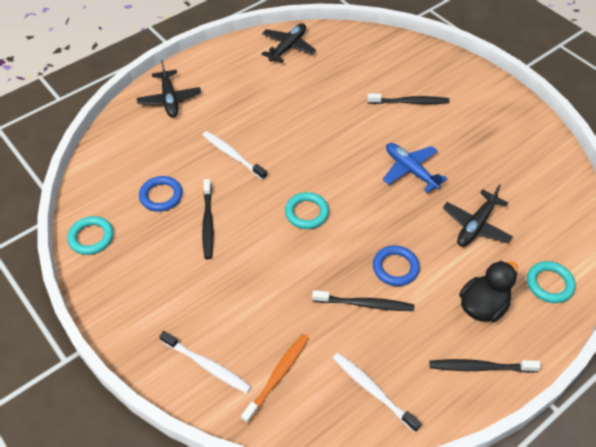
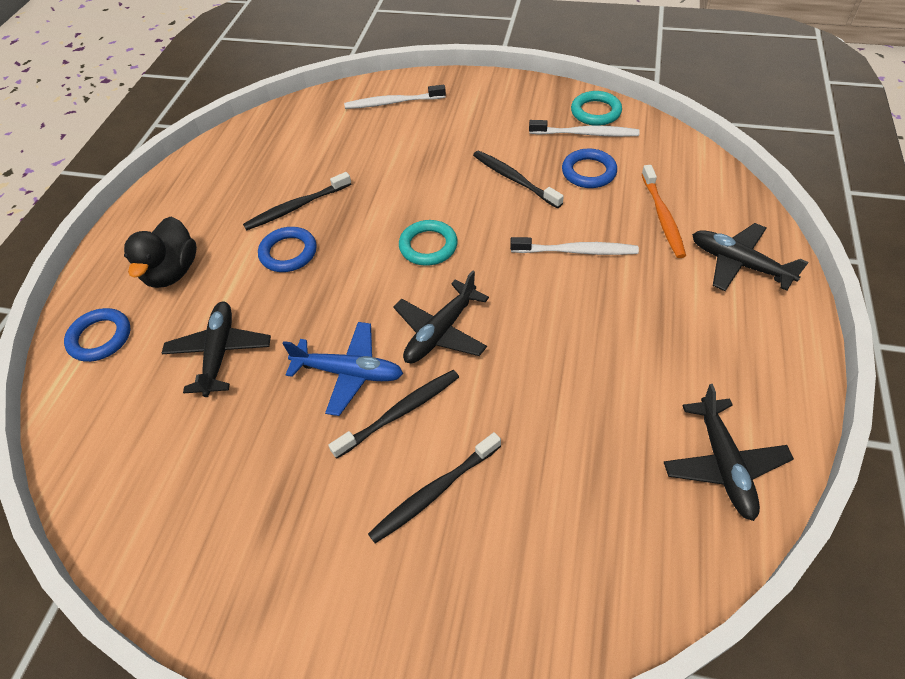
camera: 145 degrees right, 0 degrees up
(278, 376) = (331, 126): orange toothbrush -> orange toothbrush (662, 217)
(347, 161) = (440, 332): none -> black plane
(372, 390) = (245, 159): white toothbrush -> white toothbrush (586, 134)
(479, 367) = (154, 222): black toothbrush -> black toothbrush (401, 412)
(549, 284) = (100, 338): turquoise ring -> blue ring

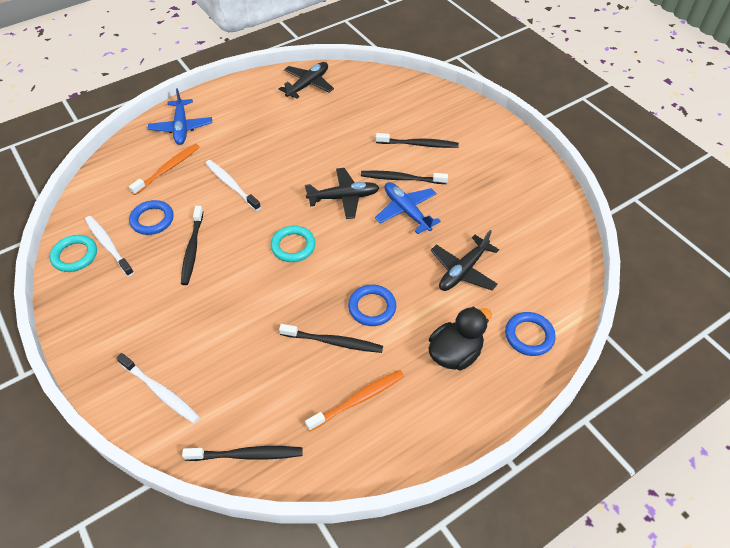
camera: 140 degrees left, 0 degrees up
(235, 189) = (358, 399): none -> orange toothbrush
(288, 118) = (247, 455): none -> black toothbrush
(738, 264) = (181, 128): black plane -> blue plane

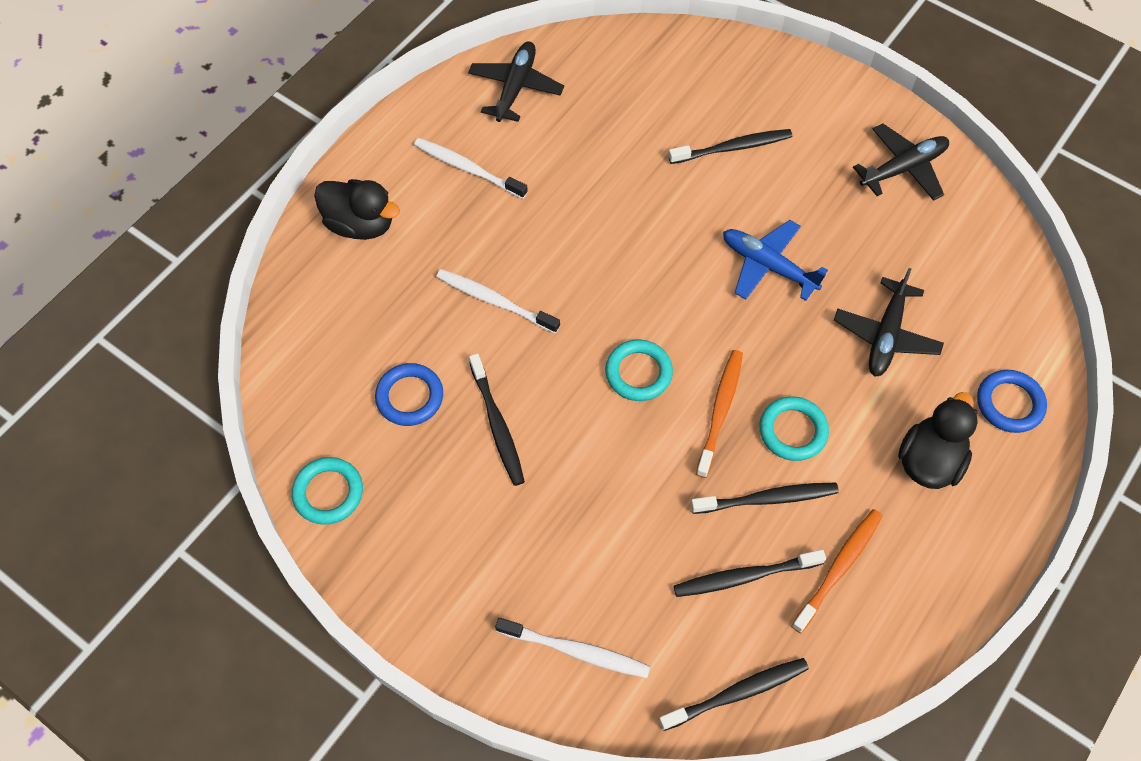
camera: 20 degrees left, 10 degrees up
(108, 245) = (368, 459): white toothbrush -> white toothbrush (467, 168)
(168, 168) = (383, 303): orange toothbrush -> orange toothbrush (720, 410)
(181, 128) = (360, 224): blue plane -> black duck
(344, 197) = (670, 271): black plane -> black plane (903, 168)
(372, 307) = (792, 431): blue ring -> turquoise ring
(401, 178) = (735, 214): black toothbrush -> black toothbrush (744, 576)

